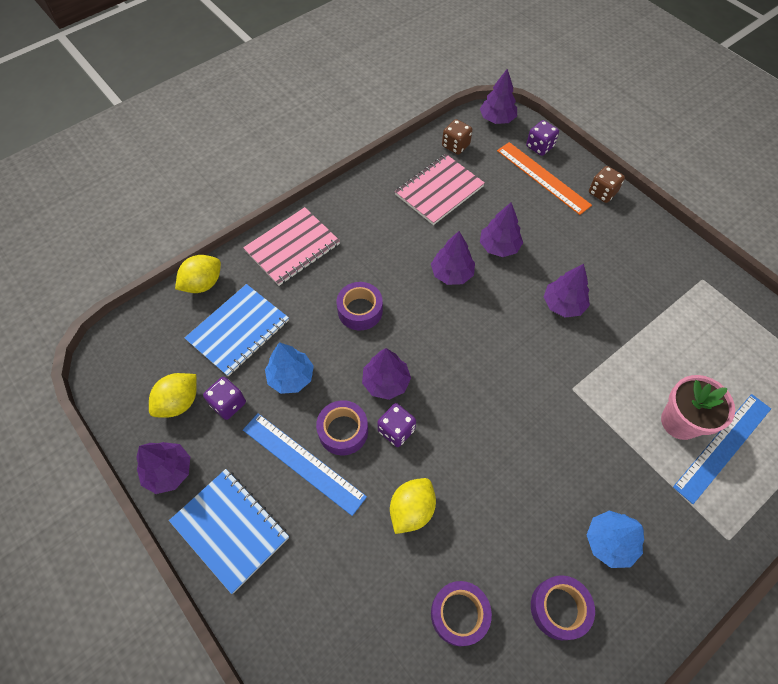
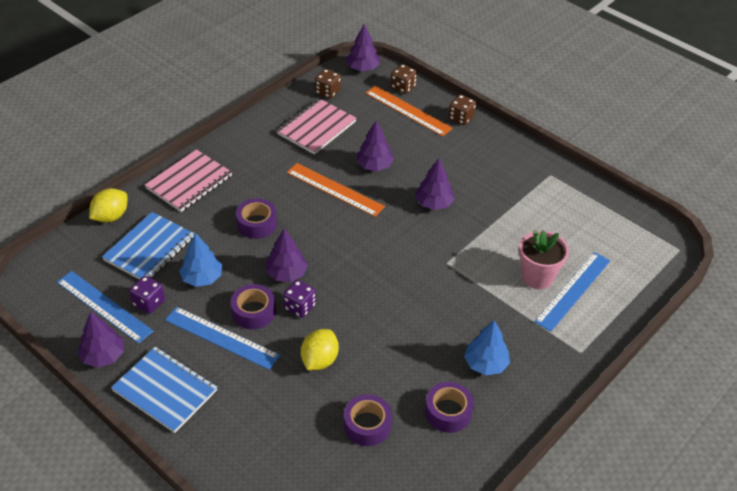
camera: 10 degrees left, 15 degrees down
(179, 402) = (104, 306): yellow lemon -> blue ruler
(452, 273) = (335, 189): purple tree -> orange ruler
(539, 146) = (403, 87): purple dice -> brown dice

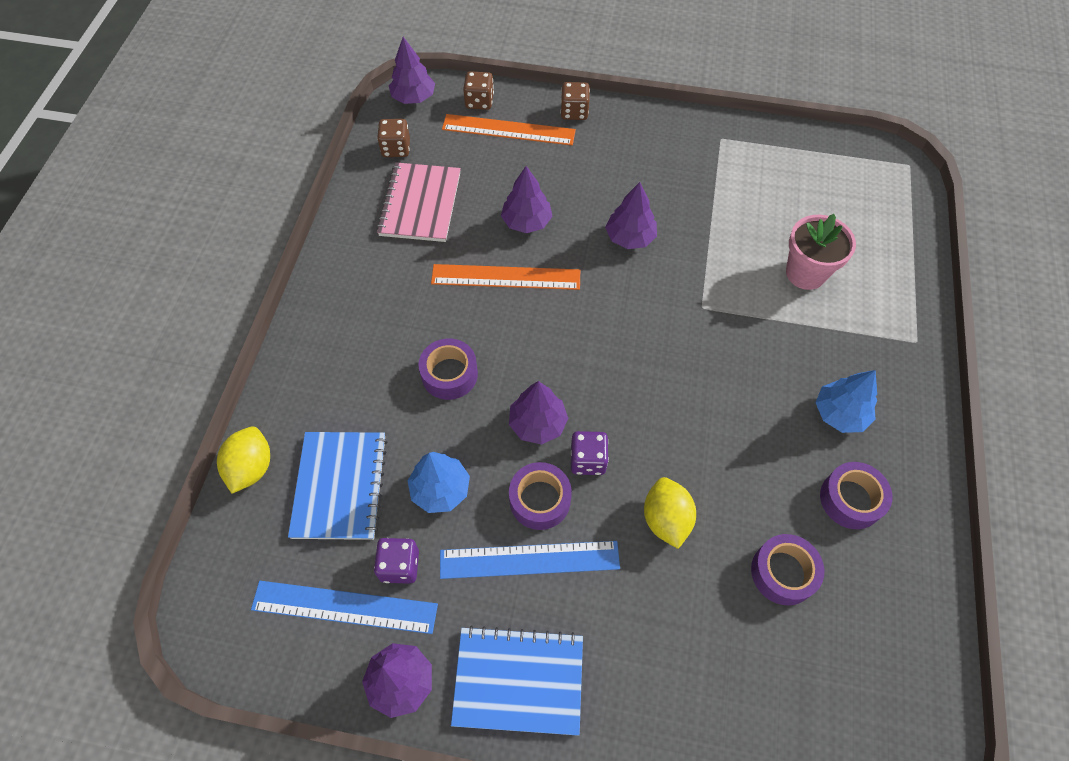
camera: 30 degrees left, 15 degrees up
(189, 182) = (318, 361): pink notebook -> none
(573, 291) = (852, 270): blue ruler -> none

